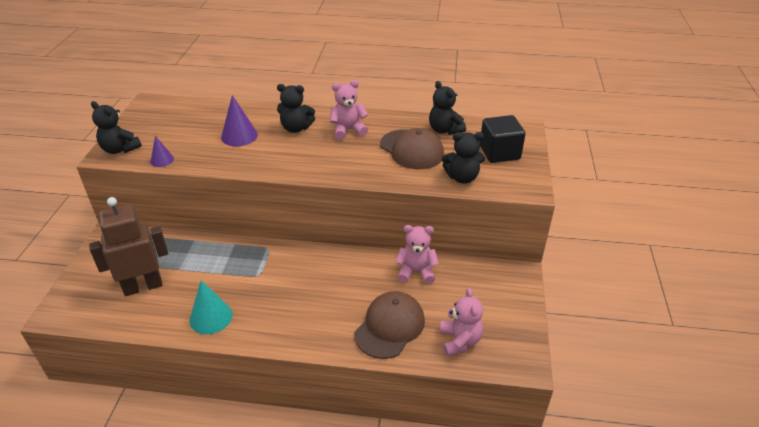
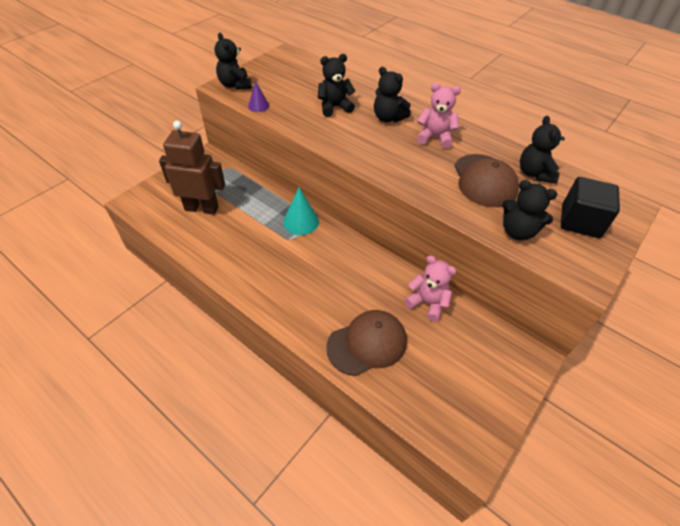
camera: 30 degrees right, 10 degrees up
(211, 317) = (231, 258): turquoise cone -> turquoise cone (301, 221)
(239, 136) = (334, 107): purple cone -> black teddy bear
(459, 341) = (423, 394): pink teddy bear -> none

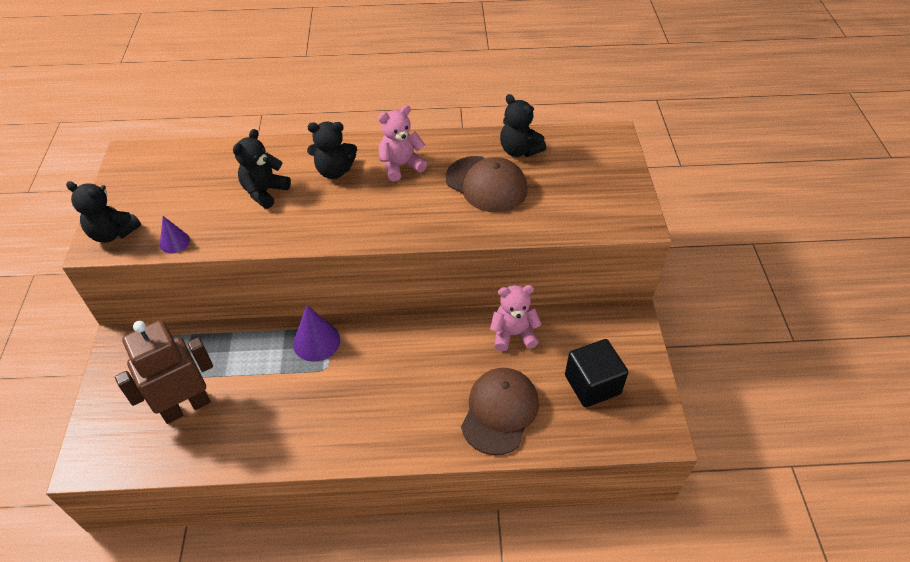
camera: 40 degrees left, 0 degrees up
(301, 221) = (316, 341): turquoise cone -> purple cone
(517, 231) = (556, 217): black teddy bear -> none
(580, 221) = (592, 175): black cube -> black cube (592, 384)

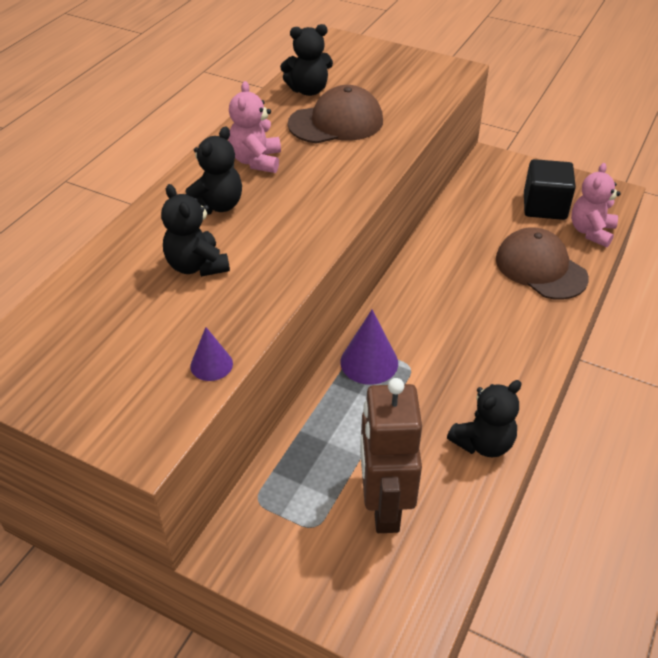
camera: 60 degrees left, 5 degrees down
(113, 233) = (136, 422): black teddy bear -> black teddy bear (483, 443)
(513, 334) = (459, 227): pink teddy bear -> pink teddy bear (591, 232)

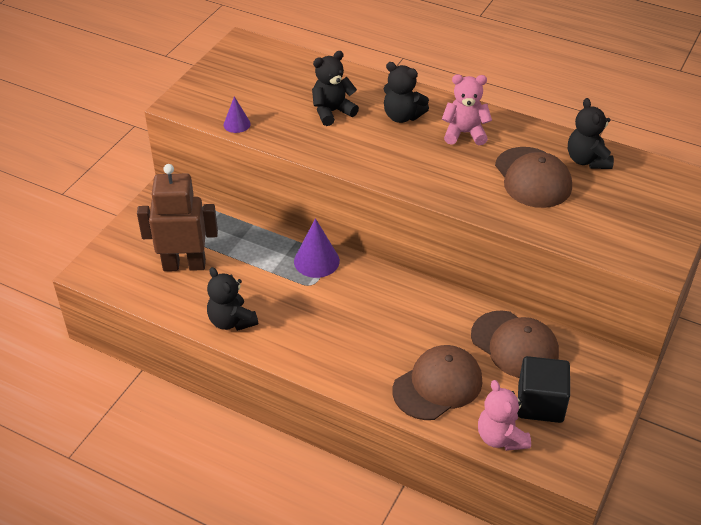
camera: 90 degrees right, 0 degrees up
(477, 216) = (514, 345): none -> brown cap
(591, 232) = (501, 437): pink teddy bear -> pink teddy bear turned 135 degrees counterclockwise

